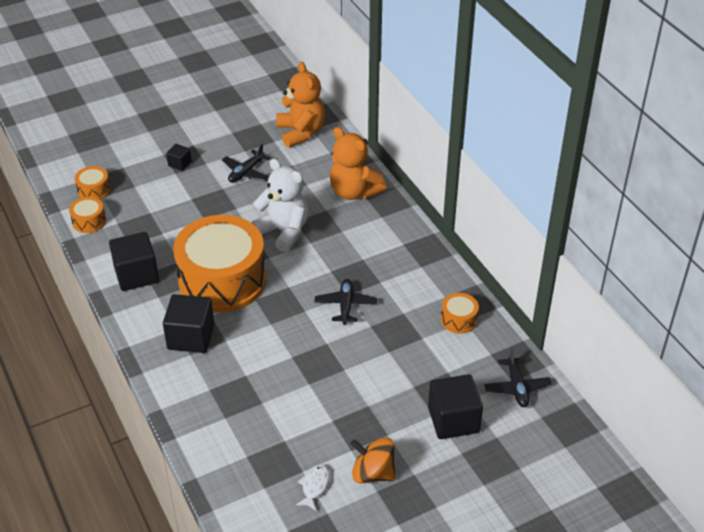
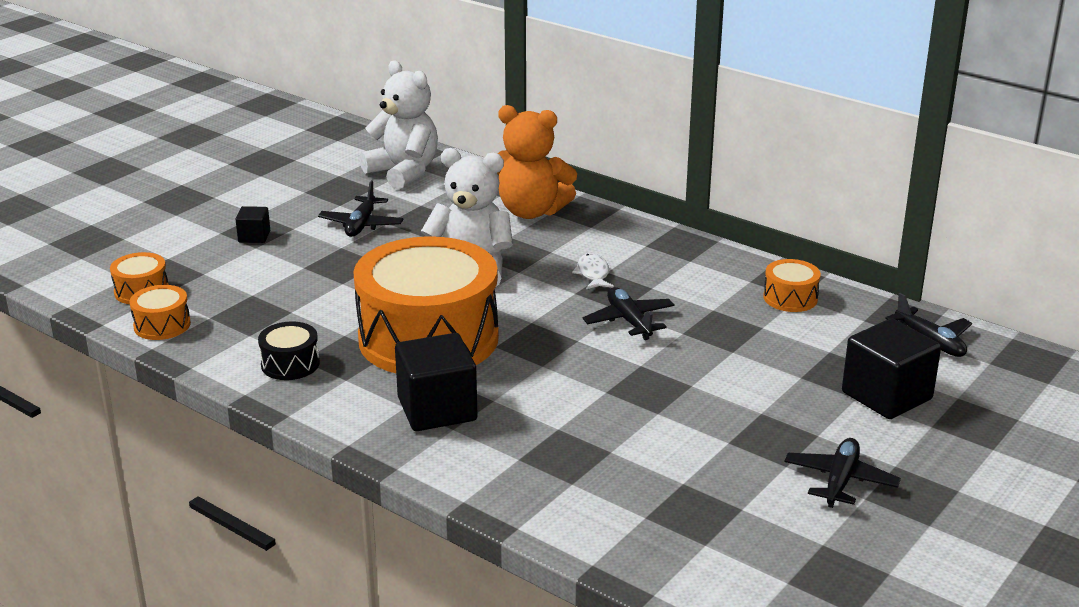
camera: 25 degrees left, 15 degrees down
(136, 275) = (290, 364): black cube -> black drum
(301, 132) = (404, 172): orange teddy bear -> white teddy bear
(314, 486) = (775, 520): white fish -> white fish (593, 274)
(373, 473) = (840, 481): orange spinning top -> black plane

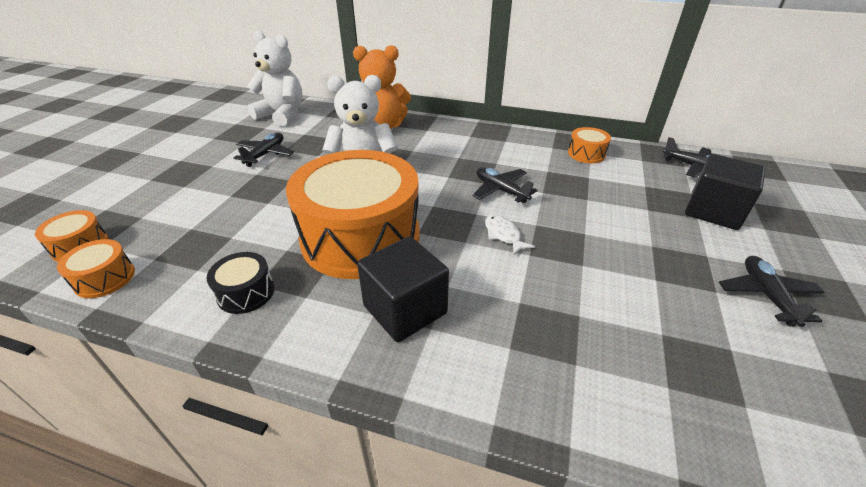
camera: 20 degrees left, 10 degrees up
(254, 236) = (181, 178): black cube -> none
(361, 225) = (265, 154): black plane -> black plane turned 150 degrees counterclockwise
(593, 274) = (451, 161): white fish -> white fish (503, 235)

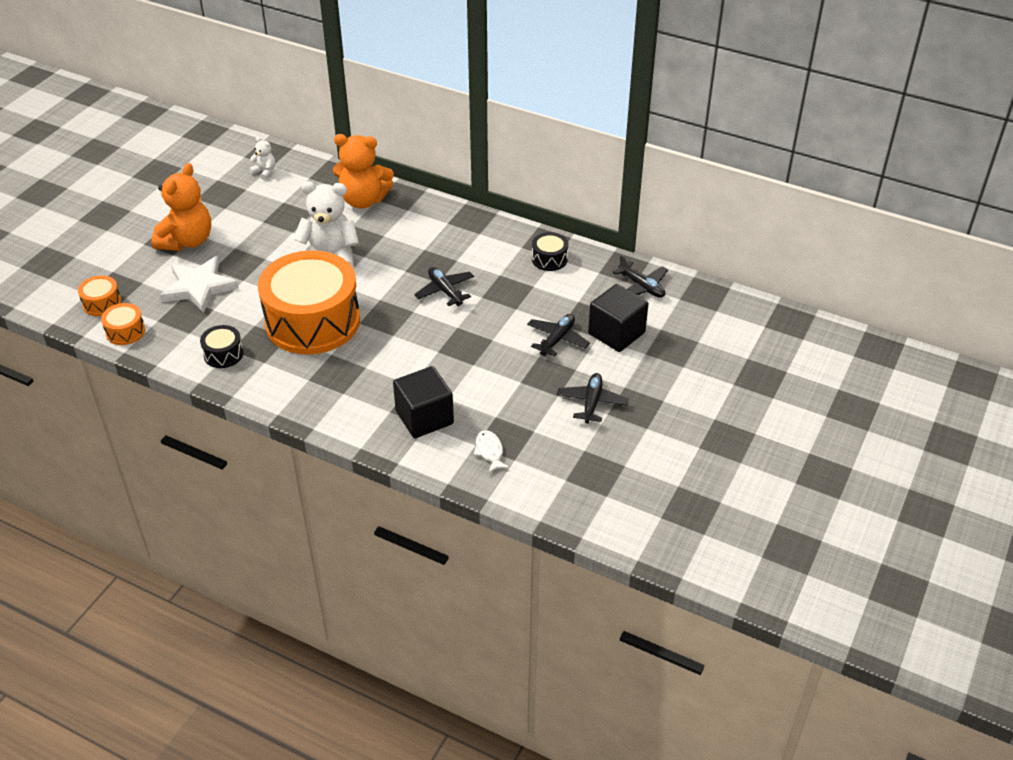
camera: 10 degrees right, 5 degrees up
(201, 173) = (187, 241): none -> orange teddy bear
(213, 215) = (199, 287): none -> white star
(265, 154) = (244, 225): black plane -> black plane (557, 339)
(282, 115) = (265, 172): white teddy bear -> white teddy bear, size x0.47
(405, 309) = (330, 379): black cube -> black cube (424, 417)
(503, 235) = (426, 333): white fish -> white fish (489, 451)
(586, 154) = (549, 259): orange drum -> black drum

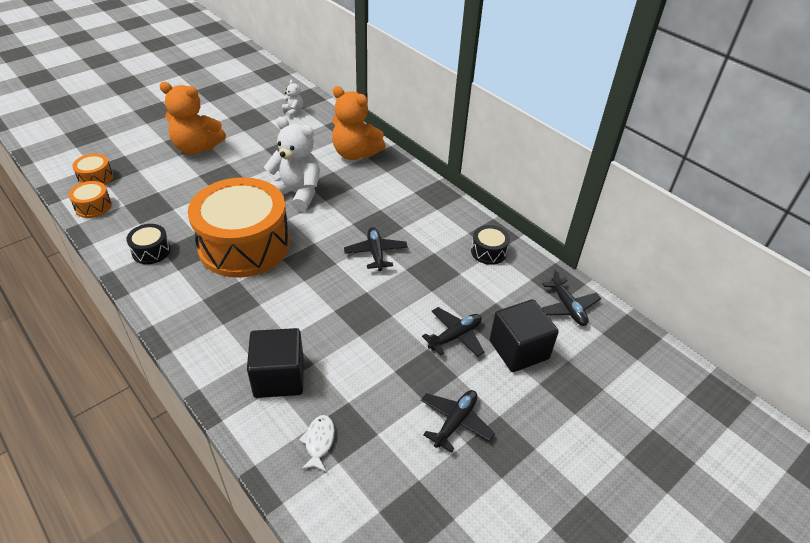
camera: 20 degrees right, 0 degrees up
(187, 241) = (197, 148): orange teddy bear -> orange teddy bear turned 60 degrees clockwise
(199, 287) = (177, 187): white star -> none

